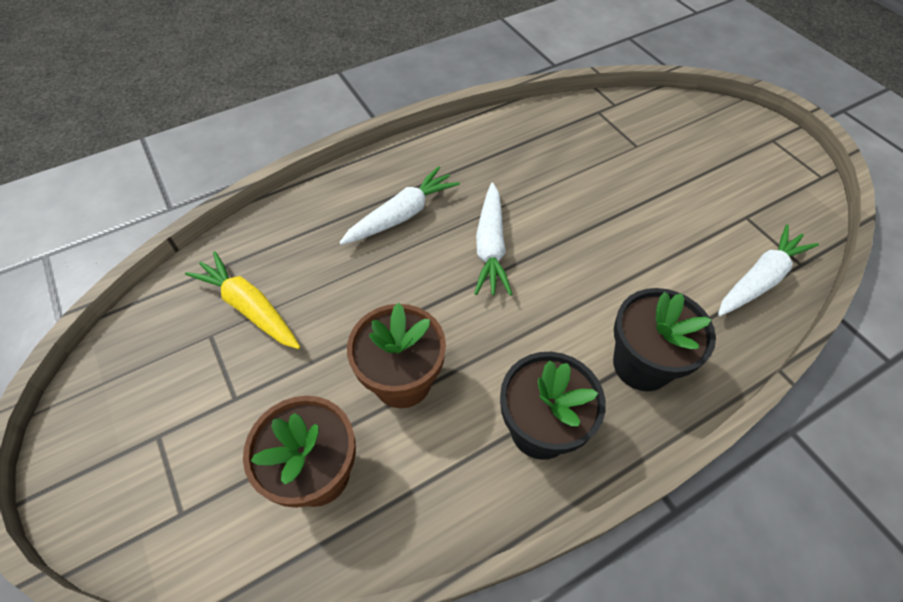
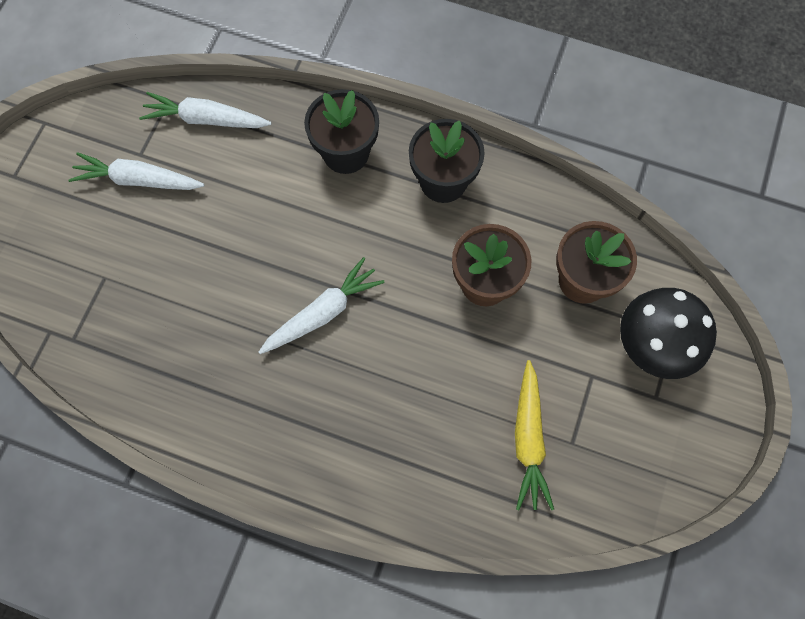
camera: 130 degrees left, 15 degrees up
(195, 477) = (651, 347): none -> black mushroom
(402, 215) = (346, 407): white carrot -> white carrot (138, 180)

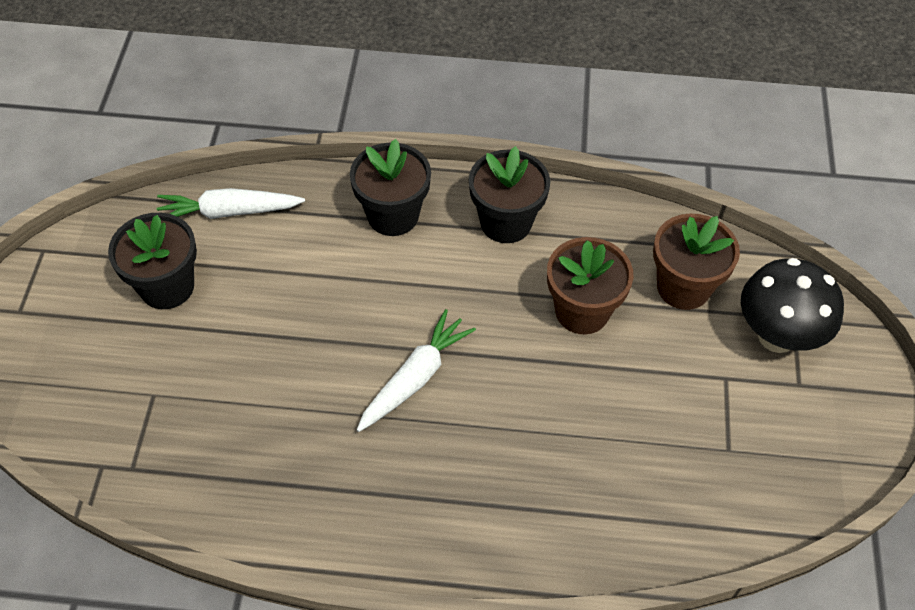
camera: 15 degrees left, 15 degrees down
(138, 180) = (167, 286): white carrot -> black flower pot
(528, 440) = (681, 457): yellow carrot -> none

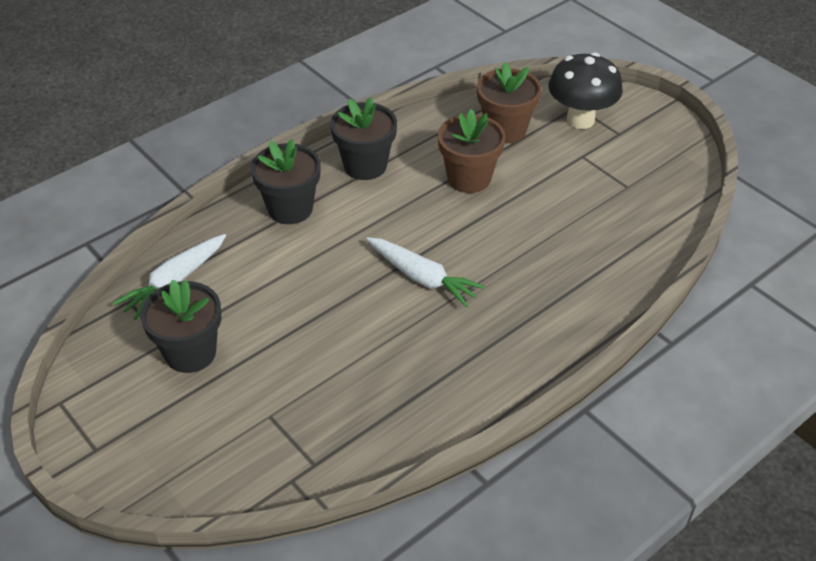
camera: 45 degrees left, 10 degrees down
(415, 377) = (423, 278): white carrot -> white carrot turned 135 degrees clockwise

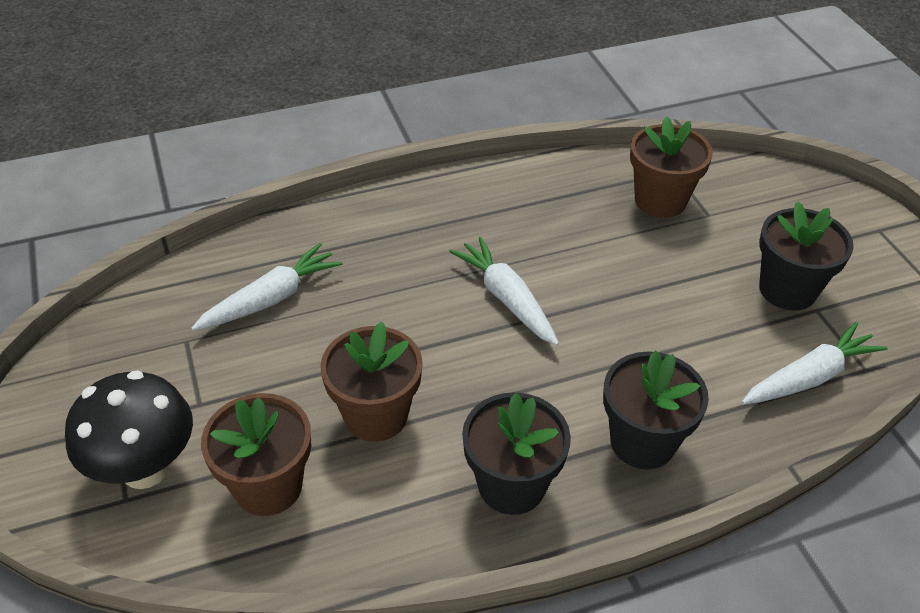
camera: 160 degrees left, 0 degrees up
(320, 418) = (660, 200): none -> brown flower pot
(596, 228) = (271, 298): none -> white carrot

